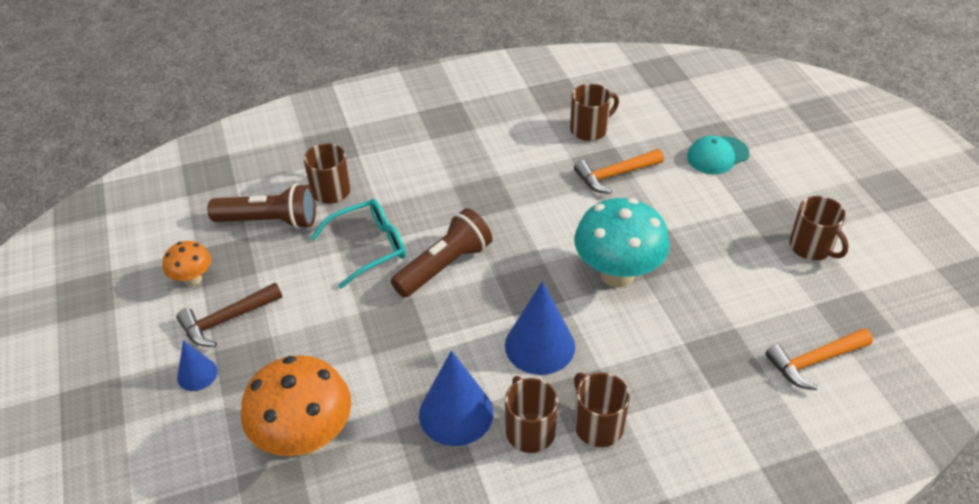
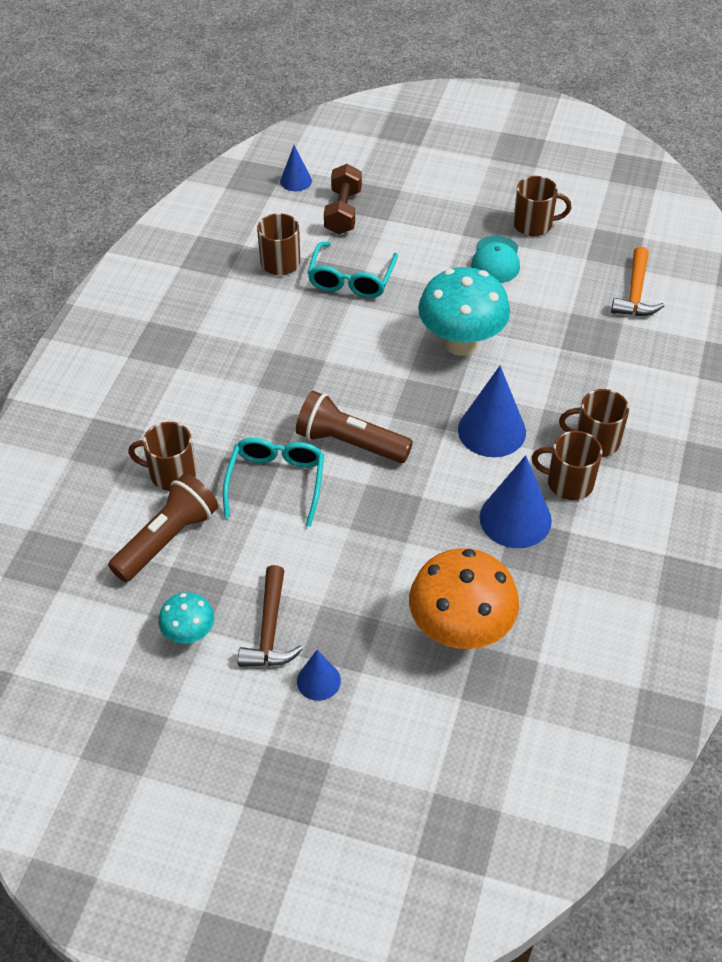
camera: 55 degrees left, 5 degrees up
(193, 279) = (189, 634): orange mushroom -> turquoise mushroom
(444, 266) = (350, 443): brown flashlight -> brown flashlight turned 60 degrees counterclockwise
(615, 175) = (351, 280): orange hammer -> turquoise glasses
(681, 132) = (343, 212): none -> brown dumbbell
(683, 91) = (296, 181): none -> blue cone
(717, 155) = (391, 210): turquoise cap -> turquoise cap (496, 260)

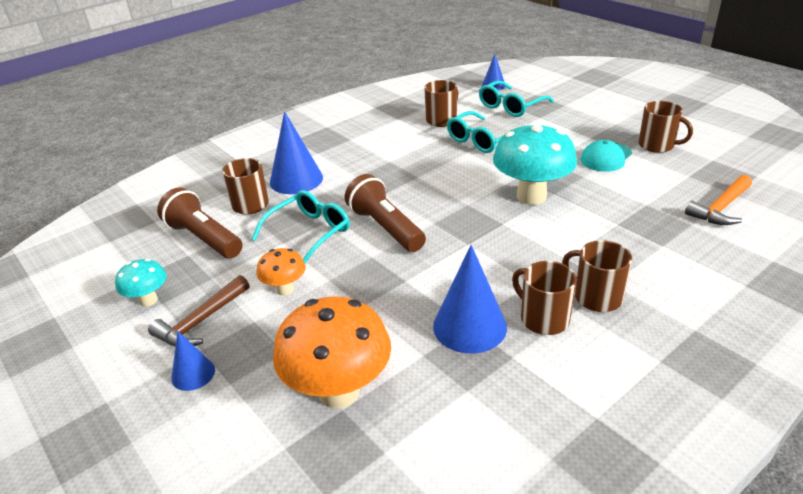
camera: 35 degrees right, 15 degrees down
(167, 539) = (204, 238): brown flashlight -> brown flashlight turned 120 degrees counterclockwise
(317, 558) = (285, 289): none -> orange mushroom
(343, 212) = (511, 106): brown dumbbell -> turquoise glasses
(491, 430) = (506, 258): blue cone -> blue cone (296, 179)

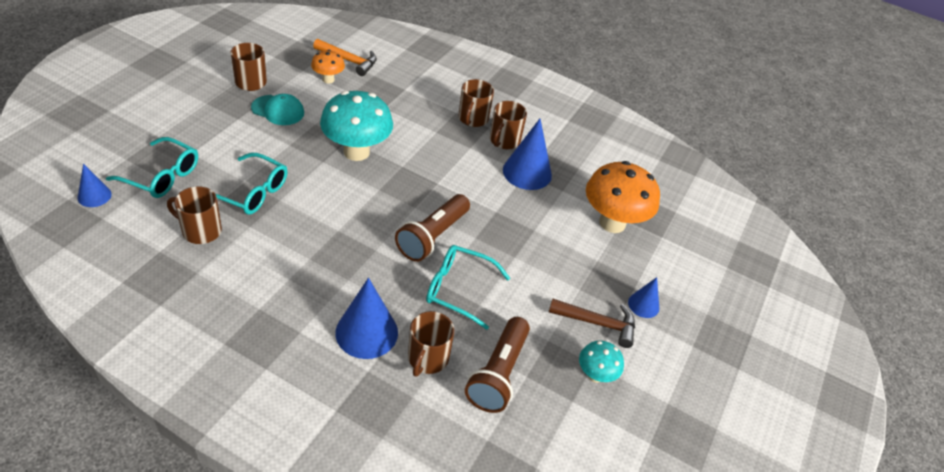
camera: 120 degrees left, 10 degrees up
(285, 289) = (538, 281): orange mushroom -> orange mushroom (328, 79)

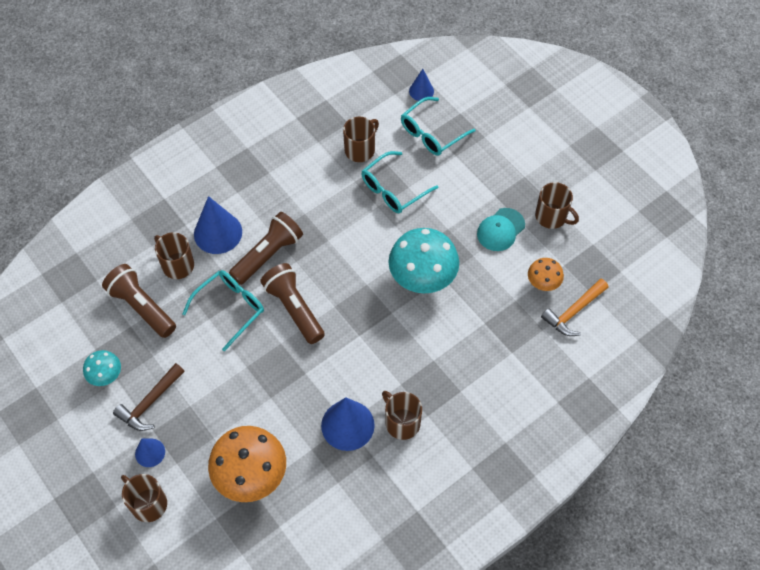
camera: 120 degrees right, 15 degrees up
(377, 276) = (268, 255): none -> brown flashlight
(473, 119) = (445, 404): brown mug -> brown mug (148, 504)

